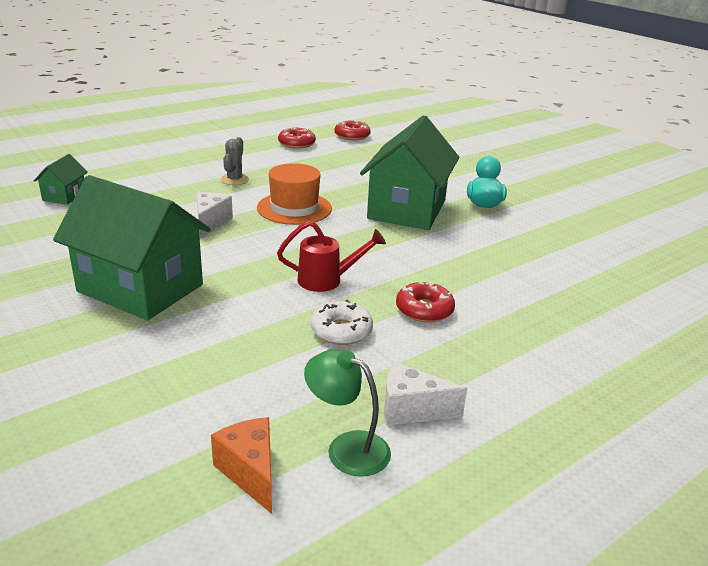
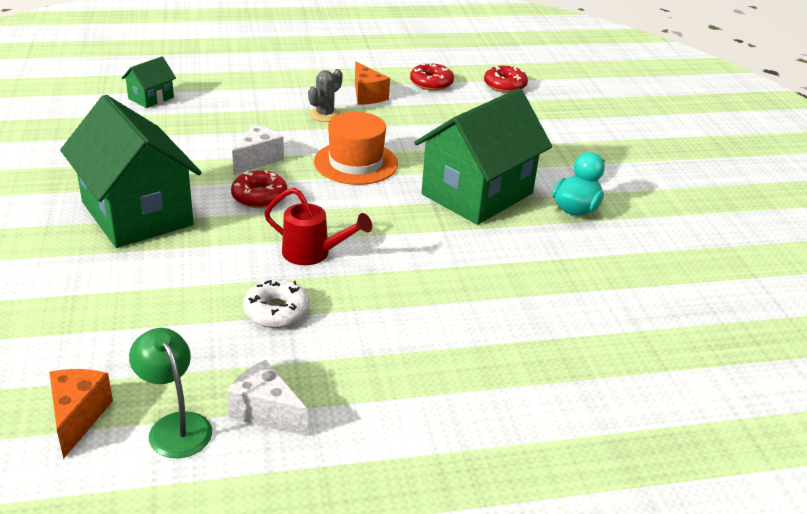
camera: 25 degrees right, 5 degrees up
(255, 160) = (367, 95): none -> orange cheese
(424, 310) = (380, 314): red donut -> red donut (259, 196)

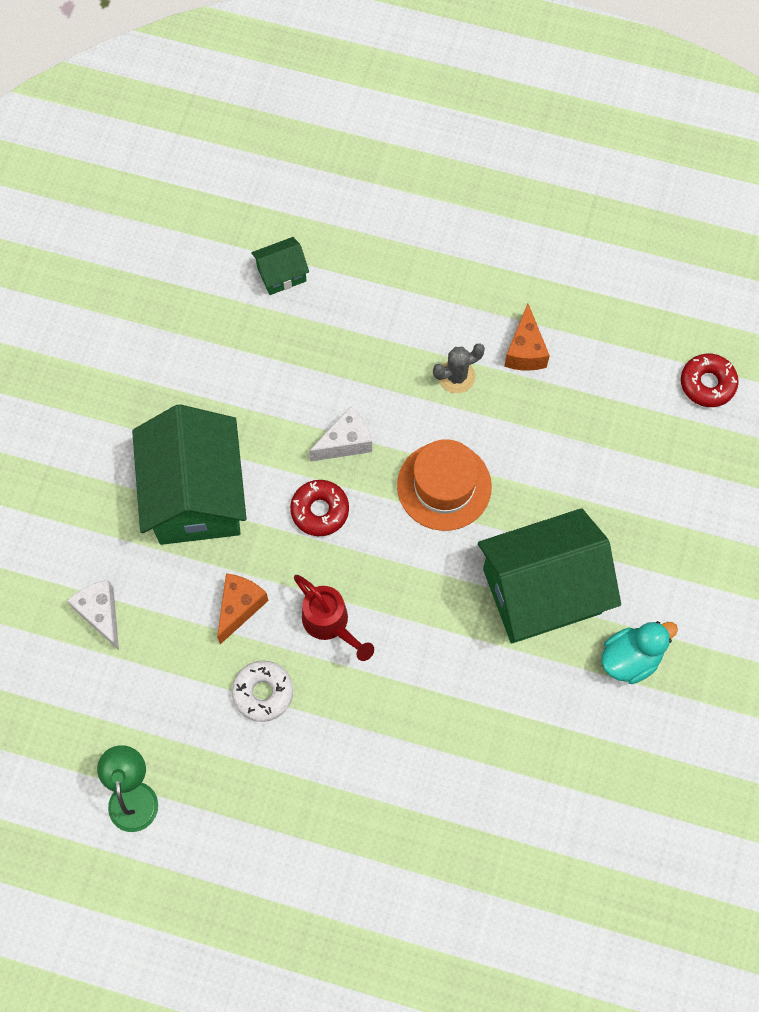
camera: 30 degrees right, 35 degrees up
(78, 417) = (67, 753): orange cheese -> orange cheese (240, 607)
(266, 412) = (204, 811): white cheese -> white cheese (101, 614)
(431, 83) = (617, 348): red donut -> none

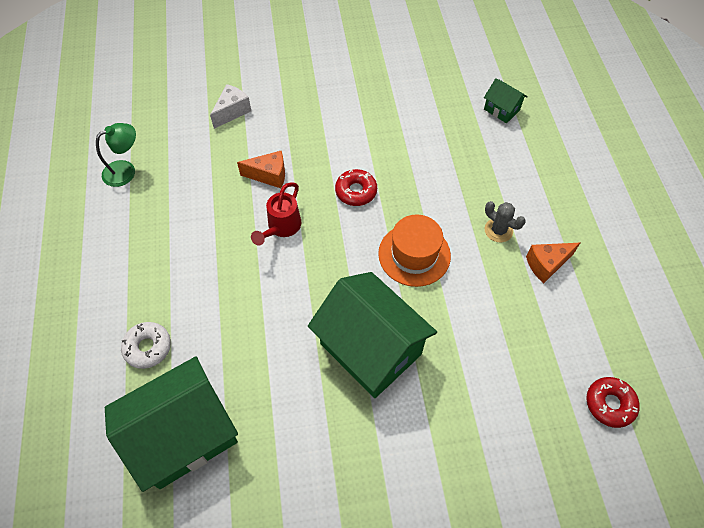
camera: 65 degrees right, 10 degrees down
(196, 495) = (330, 126): green house -> green house (184, 435)
(263, 693) = (218, 210): white donut -> white donut (148, 347)
(345, 442) = (411, 187): white cheese -> none
(630, 658) = (349, 435): turquoise duck -> none

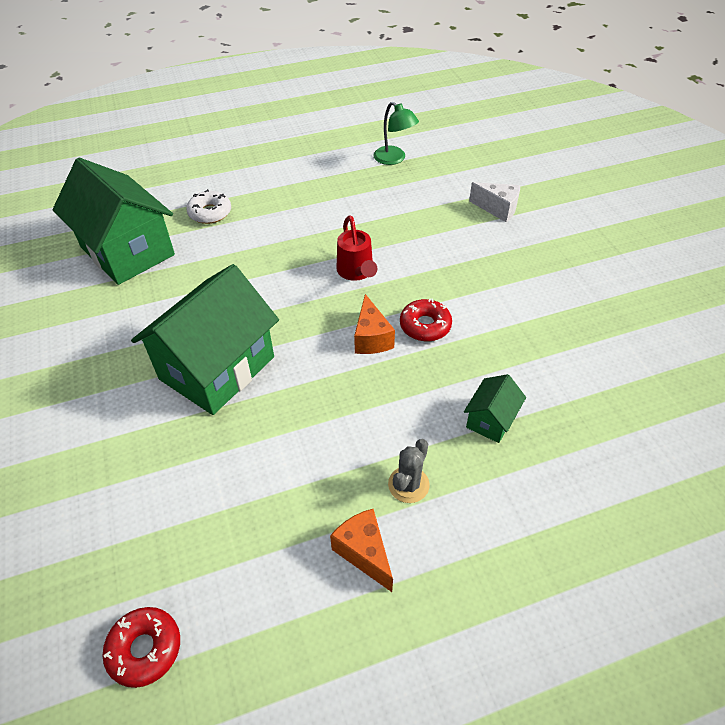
camera: 80 degrees right, 10 degrees down
(269, 175) = (422, 251): orange cheese -> orange cheese (371, 338)
(281, 228) = (356, 272): red watering can -> red watering can turned 120 degrees counterclockwise
(414, 254) = (347, 393): orange hat -> none
(501, 109) = (639, 473): green house -> green house (491, 420)

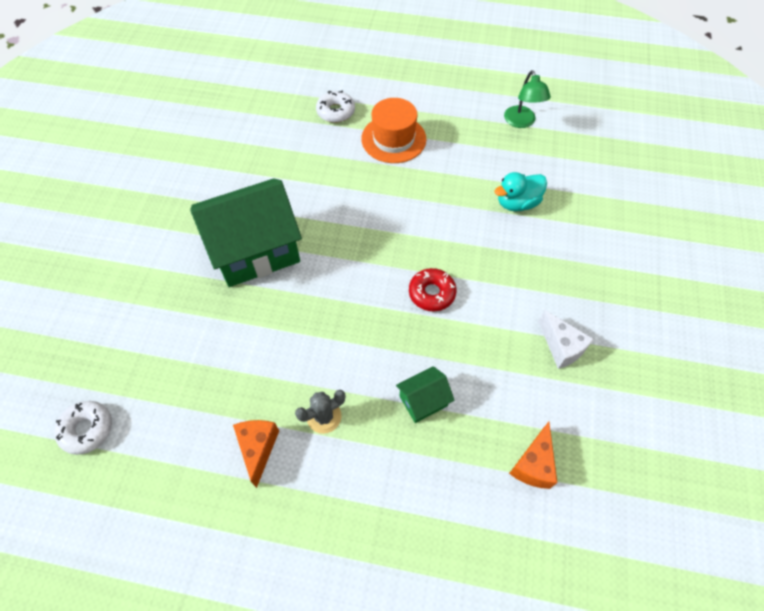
camera: 30 degrees right, 10 degrees up
(127, 251) = (256, 120): green house -> none
(145, 649) = (87, 429): red donut -> white donut
(287, 214) = (393, 139): none -> orange hat
(356, 272) = (411, 219): red watering can -> none
(371, 338) = (382, 283): orange cheese -> orange cheese (533, 464)
(441, 222) = (517, 203): none -> turquoise duck
(498, 209) = (578, 213): white cheese -> white cheese (561, 347)

